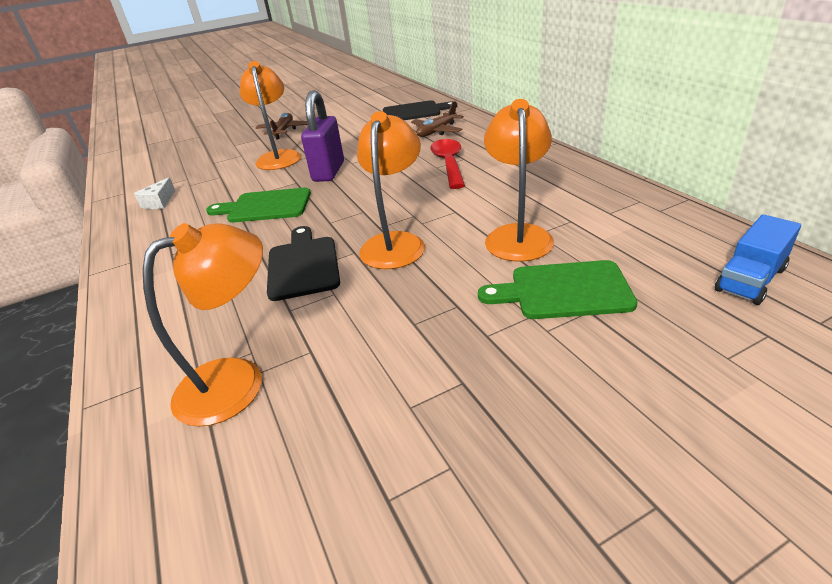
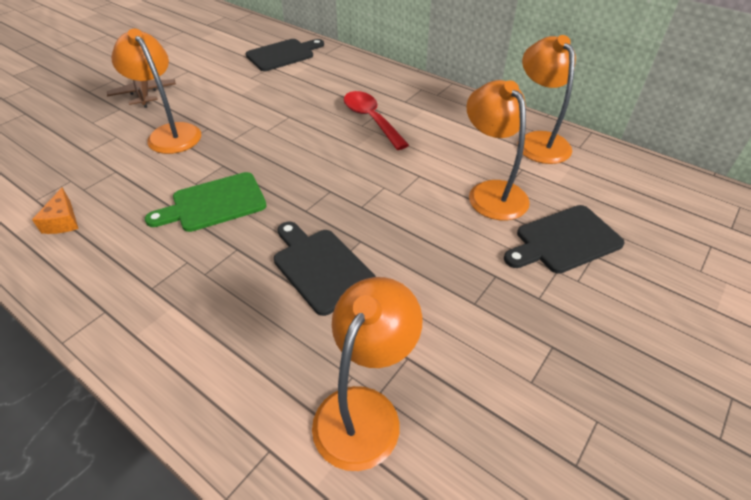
camera: 30 degrees left, 10 degrees up
(159, 202) = (63, 221): white cheese -> orange cheese
(328, 172) = (250, 146): purple padlock -> none
(395, 243) = (392, 222): orange lamp -> orange lamp (538, 141)
(437, 131) = (328, 79): brown plane -> none
(563, 290) = (564, 240): green cutting board -> black cutting board
(750, 279) = (674, 201): blue truck -> none

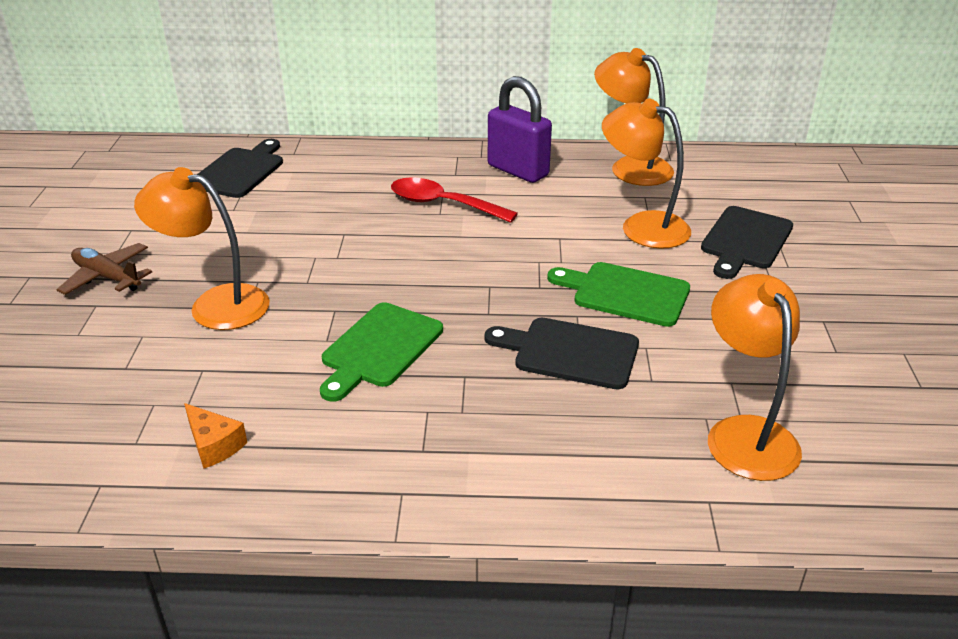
camera: 35 degrees left, 10 degrees down
(414, 240) = (625, 293): none -> green cutting board
(450, 113) = (518, 171): none -> purple padlock

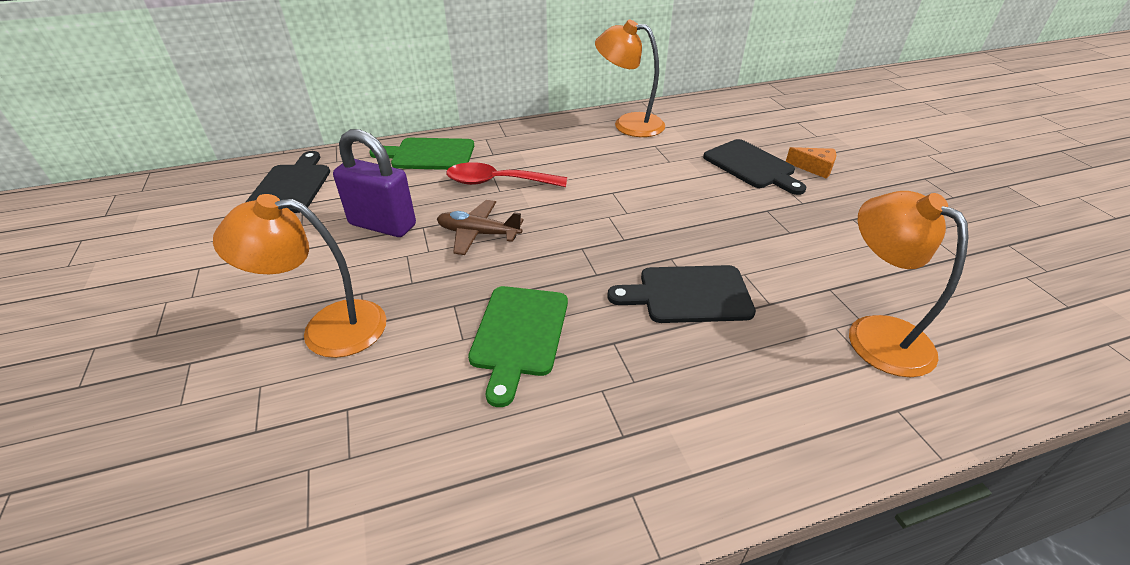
camera: 20 degrees left, 5 degrees up
(107, 277) = (191, 326): brown plane -> brown plane (478, 234)
(214, 445) = (403, 500): orange cheese -> orange cheese (814, 168)
(518, 171) = (543, 142): purple padlock -> purple padlock (382, 225)
(625, 293) = (696, 229): green cutting board -> green cutting board (429, 154)
(642, 226) = (669, 169): orange lamp -> none
(745, 240) = (751, 166): black cutting board -> black cutting board turned 45 degrees counterclockwise

